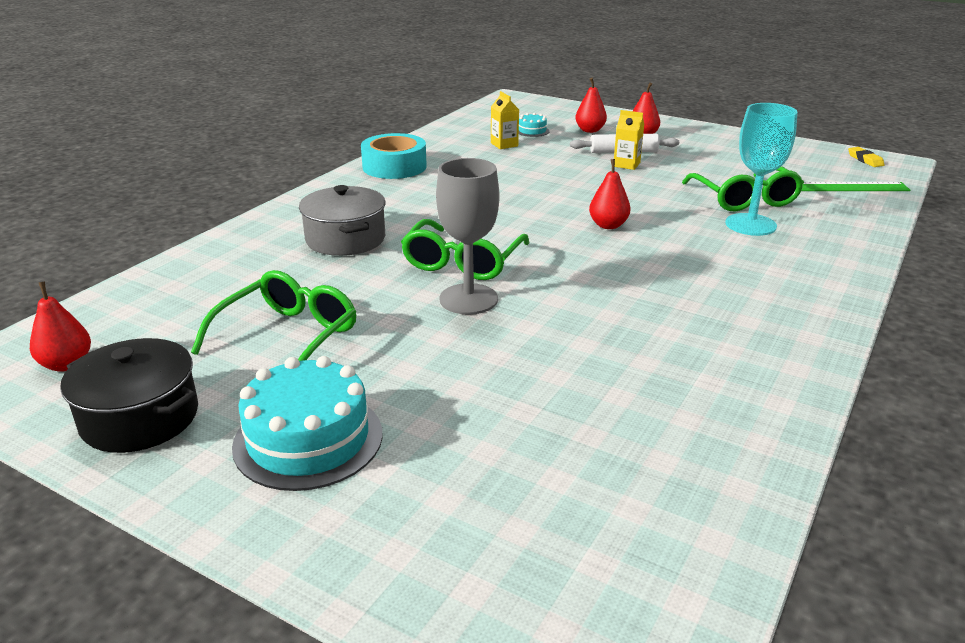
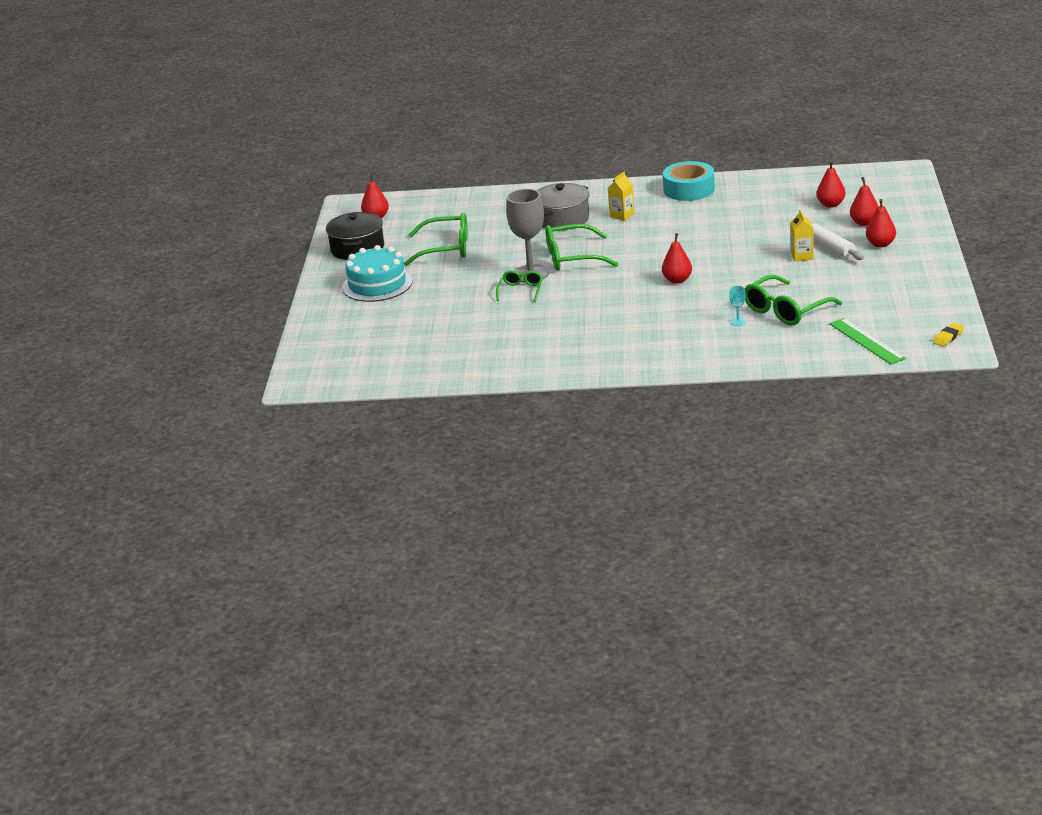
camera: 65 degrees right, 0 degrees up
(504, 144) = (784, 205): yellow carton -> yellow carton (622, 215)
(511, 320) = (521, 290): none -> green glasses
(532, 131) = (830, 204): turquoise cake -> red pear
(750, 225) = (738, 322): turquoise goblet -> turquoise goblet, size x0.41

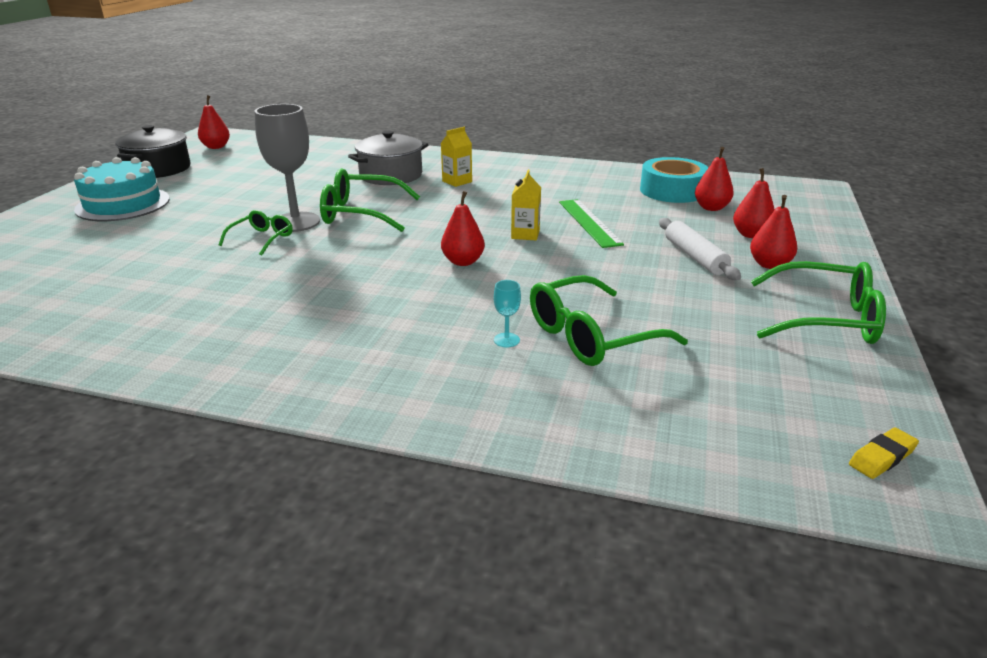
camera: 10 degrees right, 0 degrees up
(446, 249) = (241, 183): green glasses -> green glasses (825, 319)
(689, 189) = (549, 169): turquoise tape -> turquoise tape (672, 190)
(802, 256) = (650, 261): yellow carton -> yellow carton (525, 234)
(867, 341) = (713, 428): green ruler -> green ruler (589, 222)

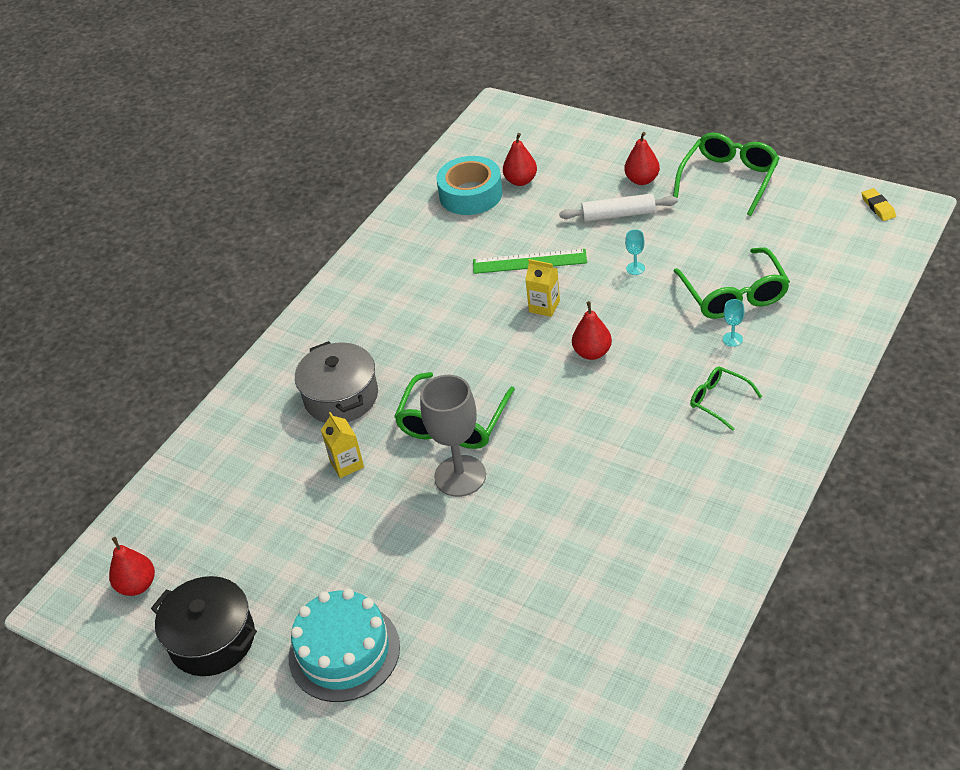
camera: 70 degrees left, 15 degrees up
(262, 239) = (498, 501): green glasses -> green glasses (719, 401)
(457, 181) = (384, 342): yellow carton -> yellow carton (347, 464)
(607, 273) = (635, 268): none -> turquoise goblet
(751, 235) = (584, 174): red pear -> none

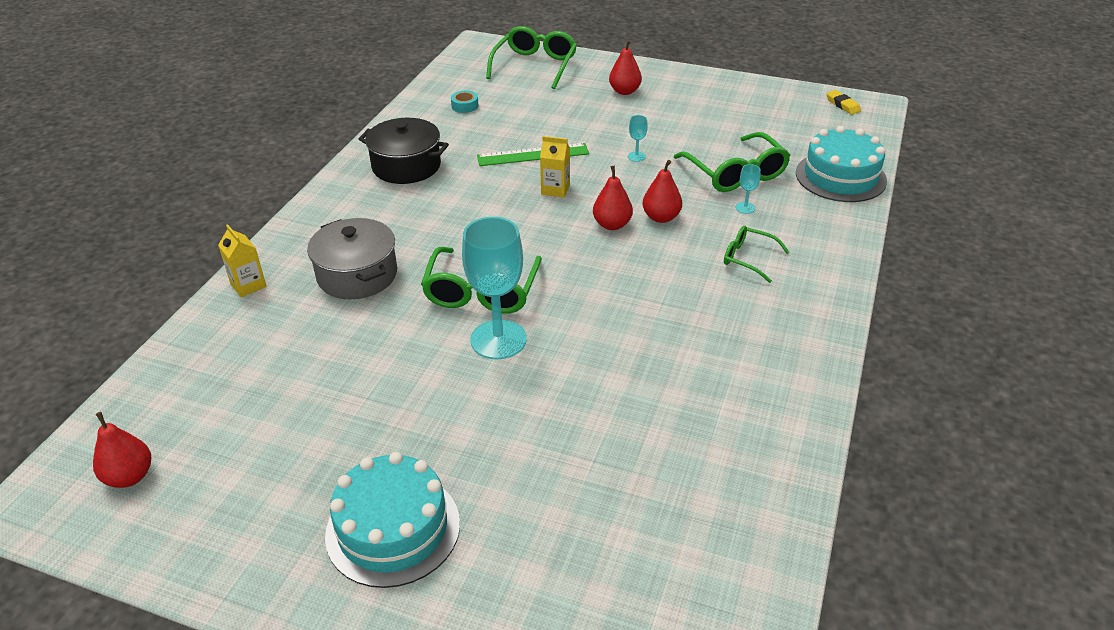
camera: 15 degrees left, 5 degrees down
(212, 639) = (227, 529): black pot -> black pot (406, 166)
(347, 464) = (371, 336): yellow carton -> yellow carton (248, 285)
(460, 476) = (498, 339): grey goblet -> turquoise goblet
(470, 194) = (465, 106): turquoise tape -> turquoise tape, size x0.44
(521, 181) = (511, 95): red pear -> red pear (661, 217)
(618, 214) = (609, 117): white rolling pin -> none
(729, 179) = (703, 88): green glasses -> green glasses (535, 65)
(845, 304) = (840, 177): none -> turquoise cake

